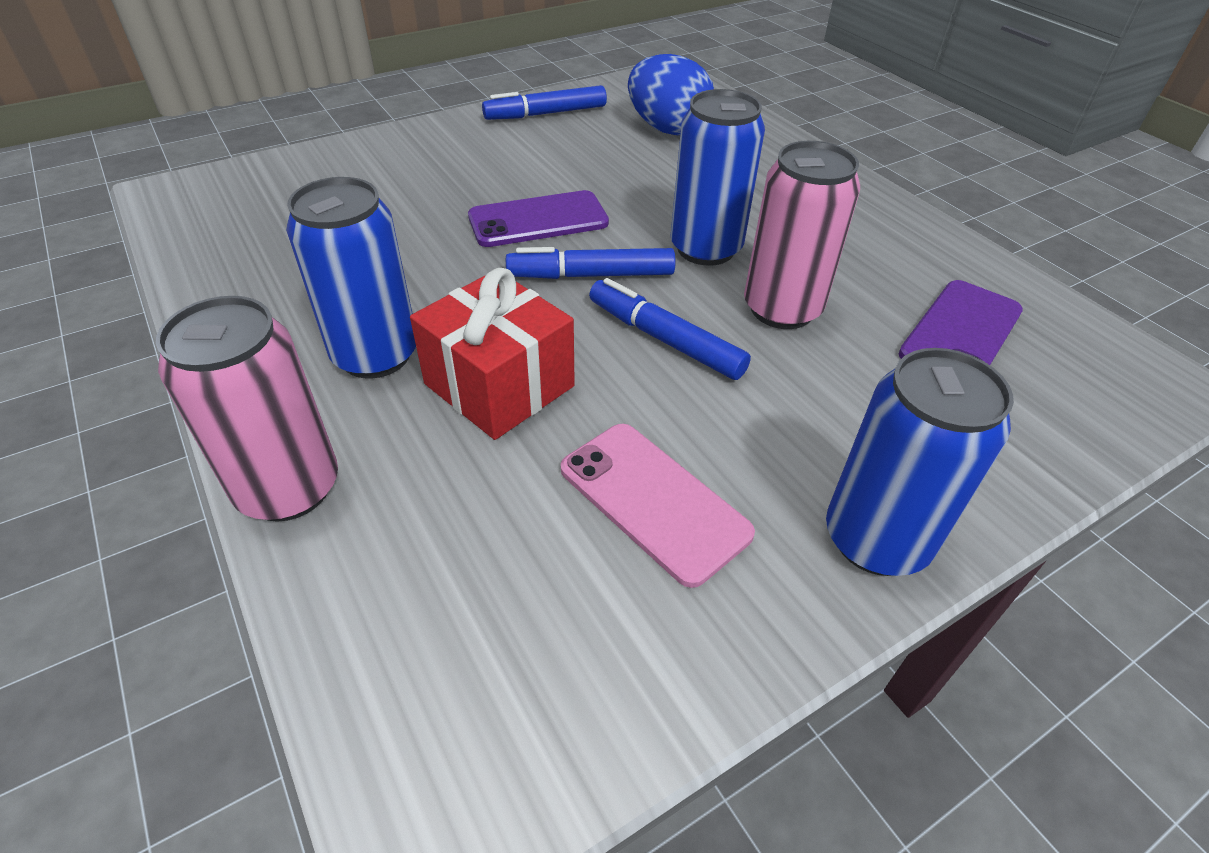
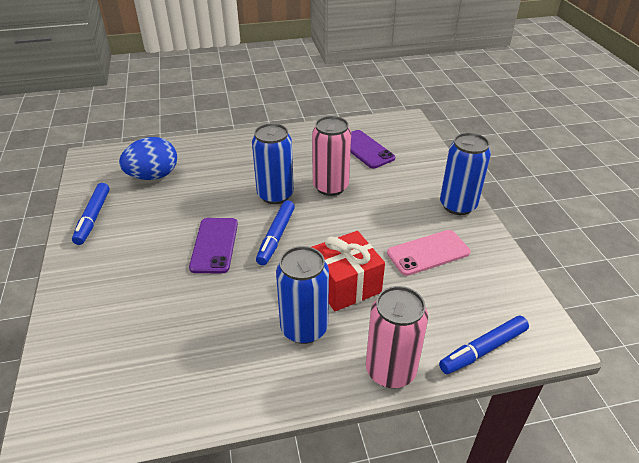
camera: 70 degrees left, 5 degrees down
(665, 339) = (335, 225): blue marker -> blue marker (483, 349)

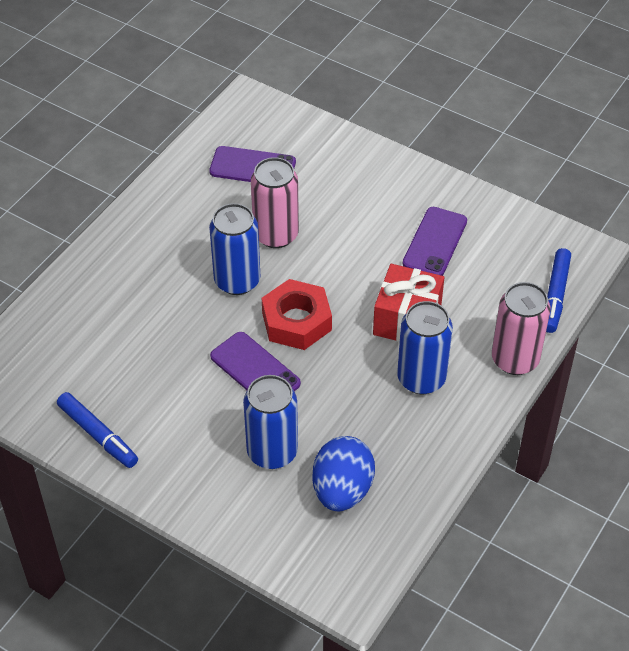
camera: 45 degrees left, 10 degrees up
(153, 176) = (84, 350): blue egg -> blue egg (342, 490)
(276, 237) = (296, 321): blue marker -> red nut
(428, 253) = (435, 242): pink phone -> purple phone
(458, 205) = (407, 176): blue can -> blue can (272, 452)

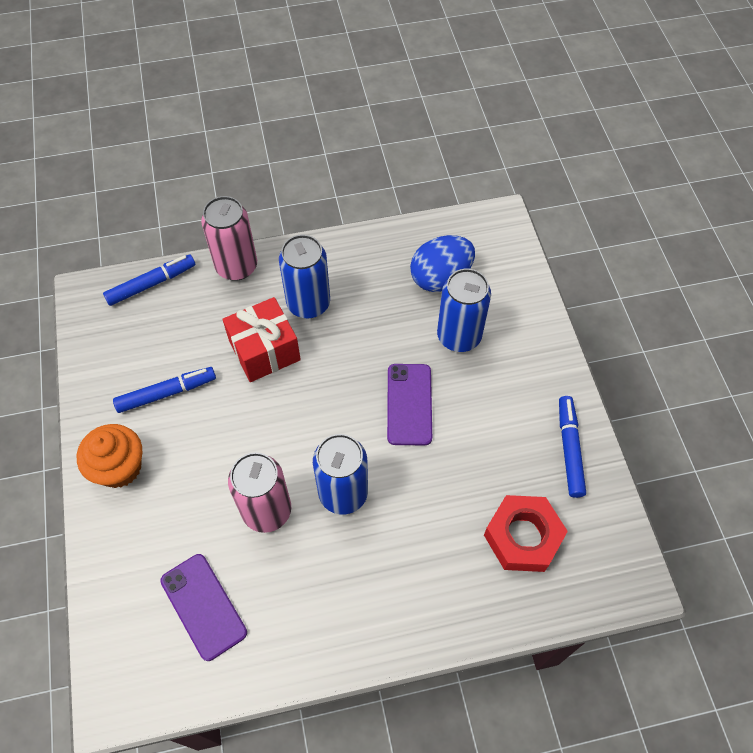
camera: 135 degrees left, 10 degrees up
(296, 321) = (339, 417): red nut -> red nut (523, 537)
(401, 185) = (119, 467): none -> orange cupcake
(435, 242) = (166, 393): purple phone -> blue marker

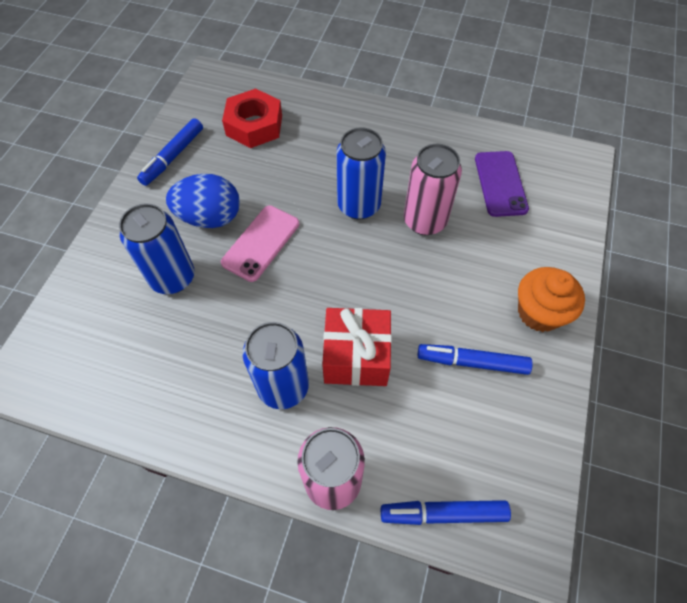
camera: 150 degrees left, 0 degrees up
(409, 404) = (261, 243): purple phone -> pink phone
(440, 278) = (137, 343): blue egg -> blue egg (210, 217)

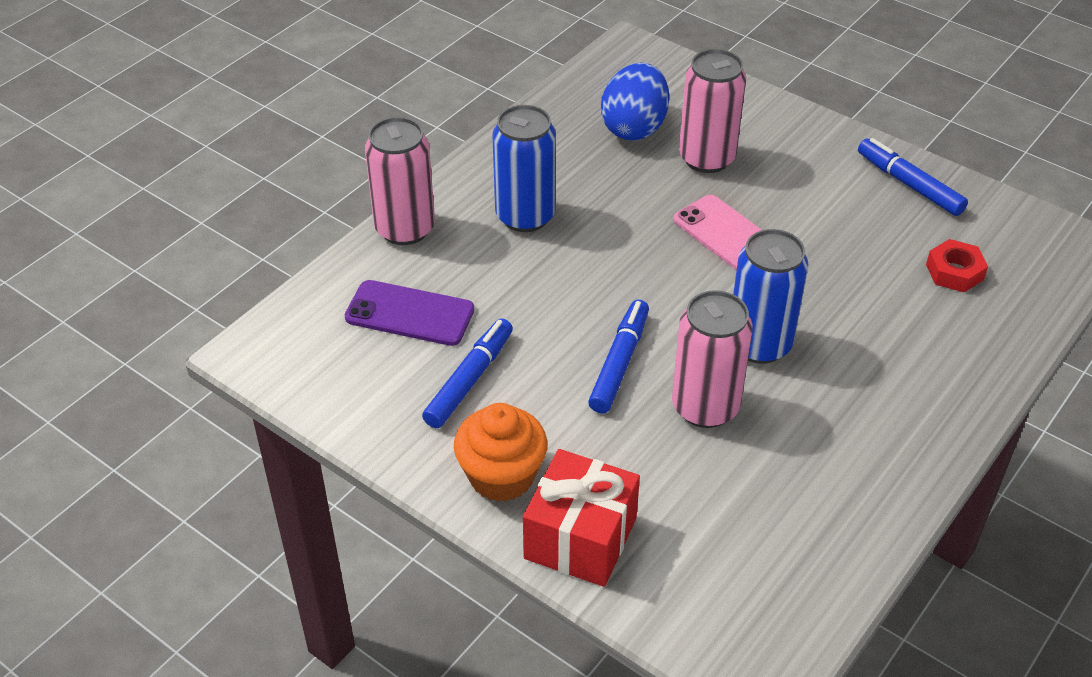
camera: 110 degrees right, 15 degrees down
(172, 277) = (707, 158): blue can -> pink can
(210, 217) = (788, 201): blue egg -> blue egg (634, 127)
(254, 125) = (954, 272): red nut -> red nut, size x0.60
(356, 357) = (530, 281): red gift -> red gift (580, 538)
(443, 513) = (324, 298): blue marker -> blue marker (619, 363)
(500, 183) = (746, 526): purple phone -> purple phone (409, 314)

